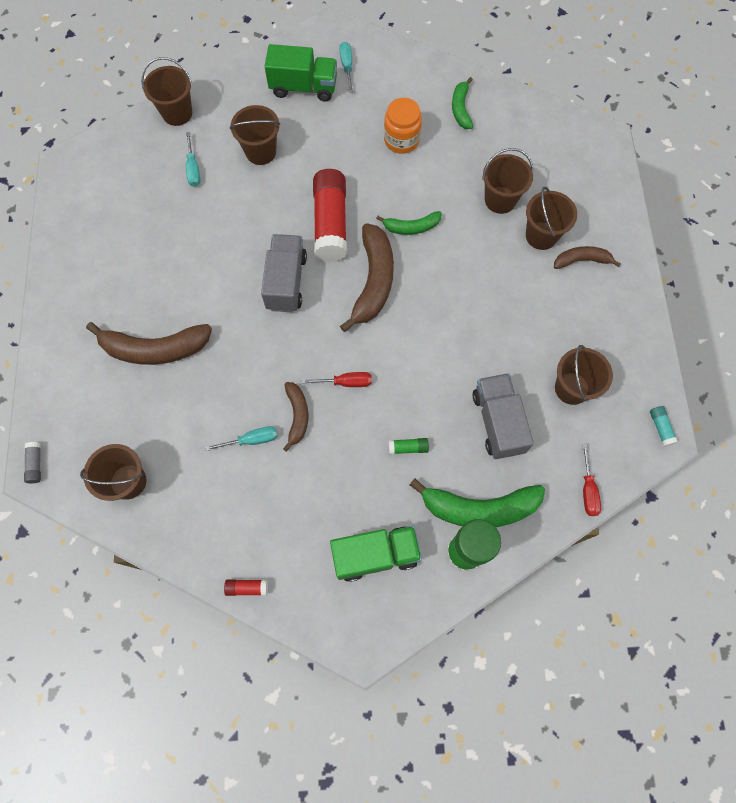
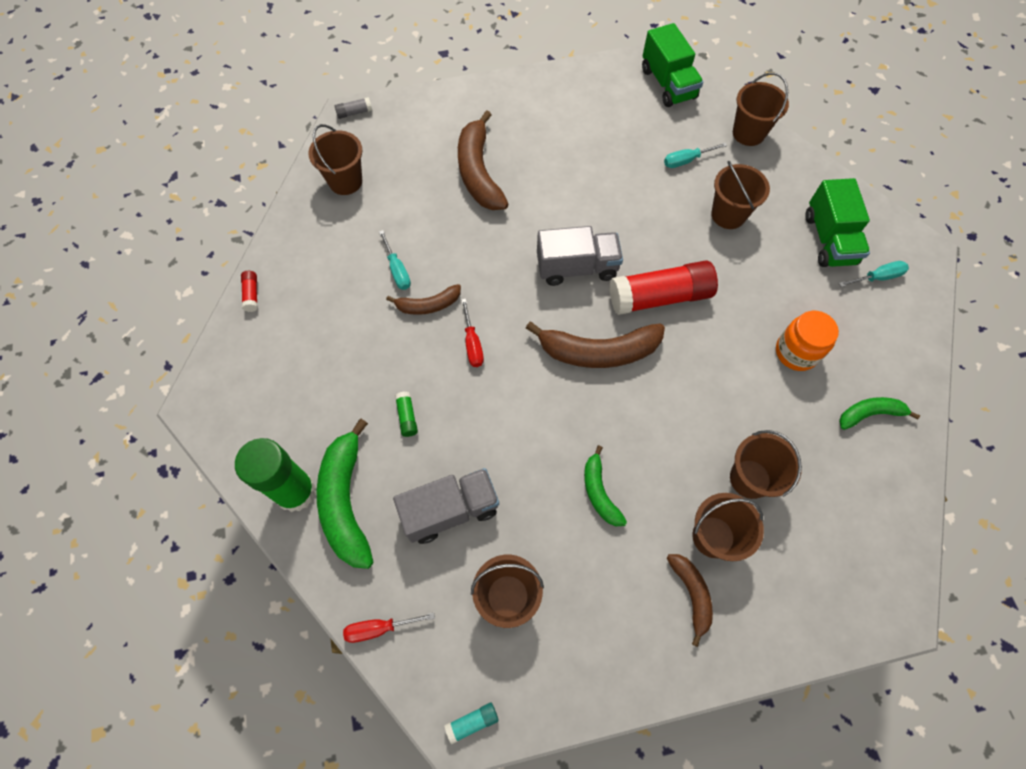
camera: 80 degrees right, 5 degrees down
(375, 554) = (289, 402): green truck -> green truck (668, 84)
(411, 227) = (679, 381): green banana -> green banana (599, 492)

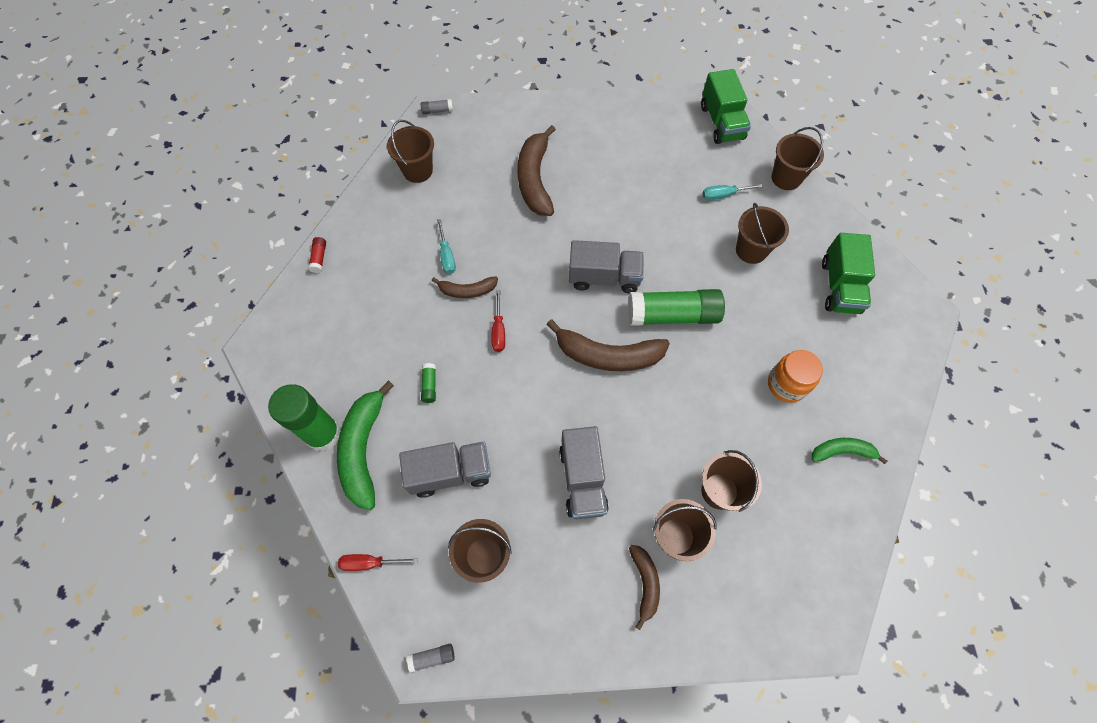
camera: 10 degrees right, 0 degrees up
(472, 722) = (432, 657): turquoise glue stick -> grey glue stick
(599, 492) = (582, 479): green banana -> grey truck
(660, 297) = (673, 315): red glue stick -> green glue stick
(878, 277) = (878, 328): turquoise screwdriver -> none

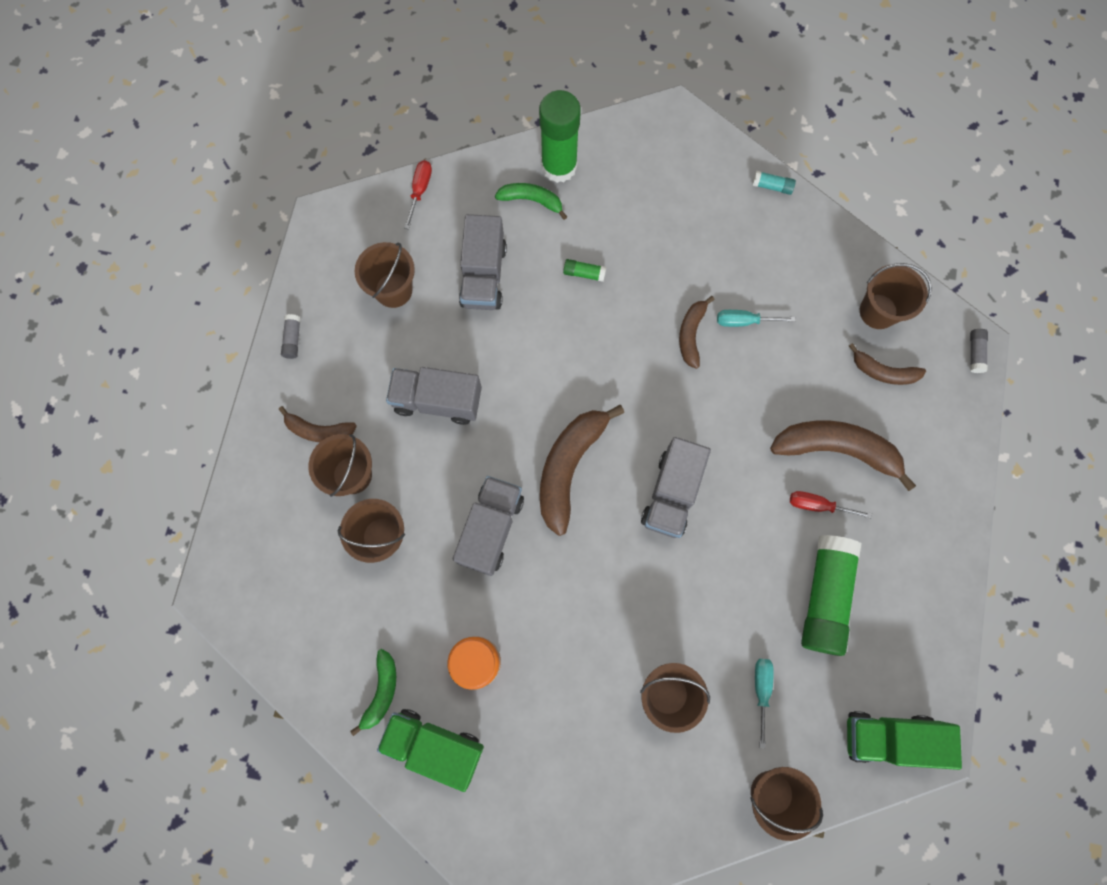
camera: 105 degrees right, 10 degrees up
(319, 258) = (772, 186): red glue stick -> turquoise glue stick
(364, 449) = (531, 200): green banana -> green banana, size x0.56
(432, 657) = (321, 229): grey glue stick -> grey glue stick (293, 339)
(466, 161) = (883, 372): none -> brown banana
(498, 331) = (630, 357): red screwdriver -> red screwdriver (817, 505)
(673, 315) = (600, 559): green glue stick -> green glue stick (824, 596)
(679, 402) = (491, 529): none -> grey truck
(840, 286) = (586, 790): green truck -> green truck (434, 745)

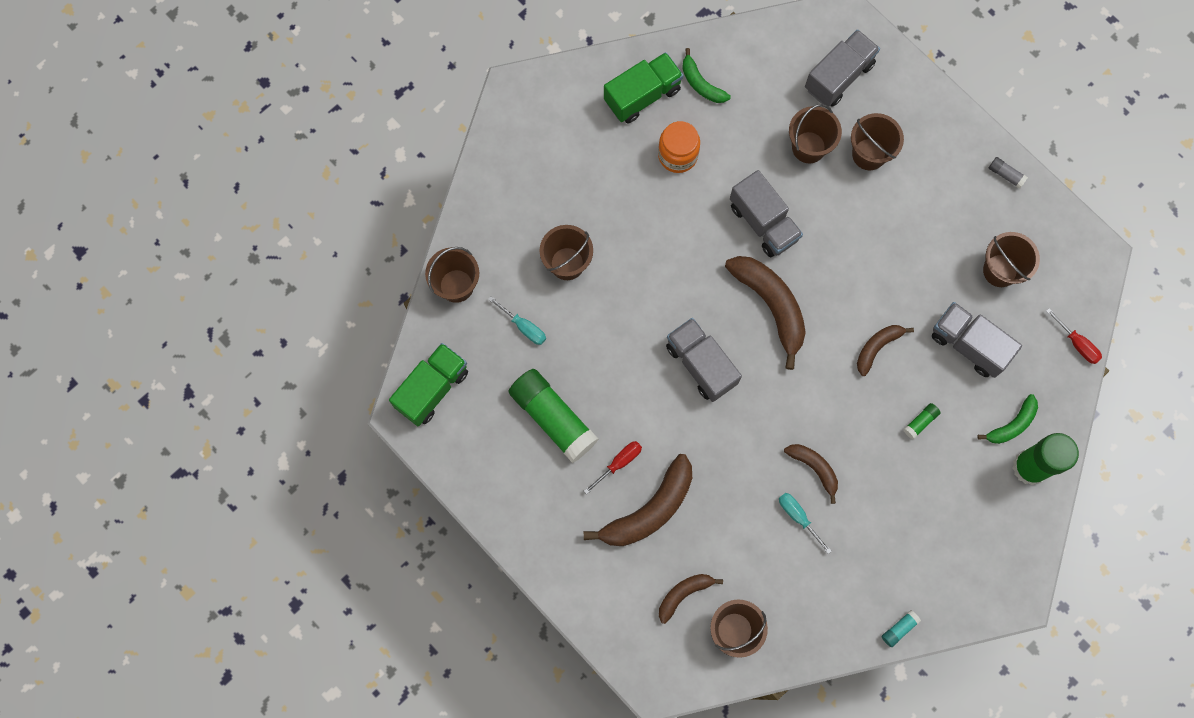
camera: 125 degrees right, 0 degrees up
(319, 430) = (919, 151): brown banana -> brown banana (877, 347)
(437, 400) = (886, 246): grey truck -> grey truck (839, 76)
(743, 321) = (798, 516): turquoise screwdriver -> turquoise screwdriver turned 75 degrees counterclockwise
(975, 353) = (648, 680): grey glue stick -> none

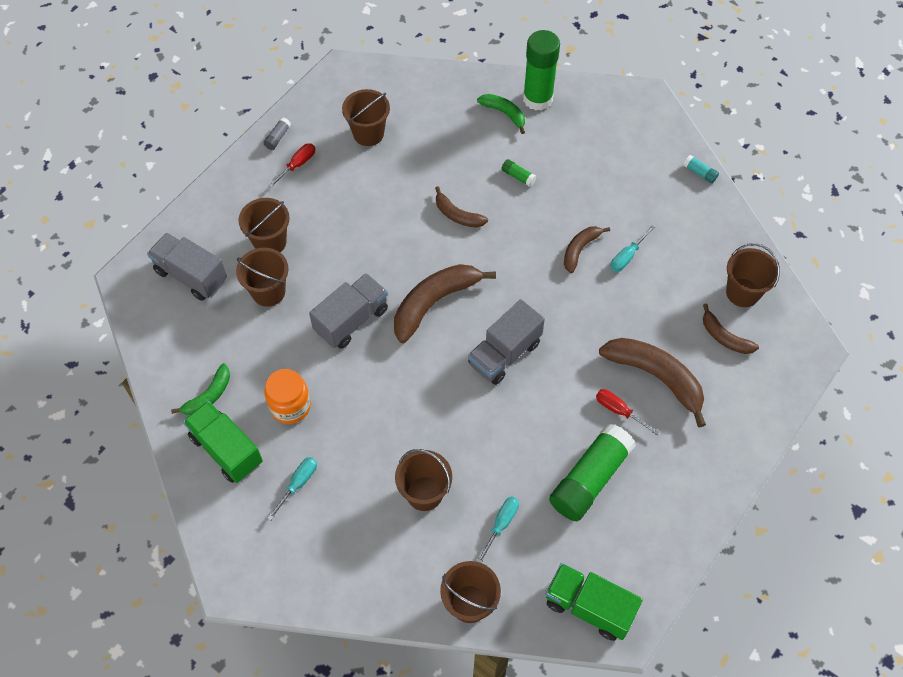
camera: 100 degrees left, 15 degrees down
(597, 154) = (298, 483): none -> turquoise screwdriver
(968, 345) = (440, 149): grey truck -> none
(1077, 344) = (424, 76): red screwdriver -> red screwdriver (298, 164)

